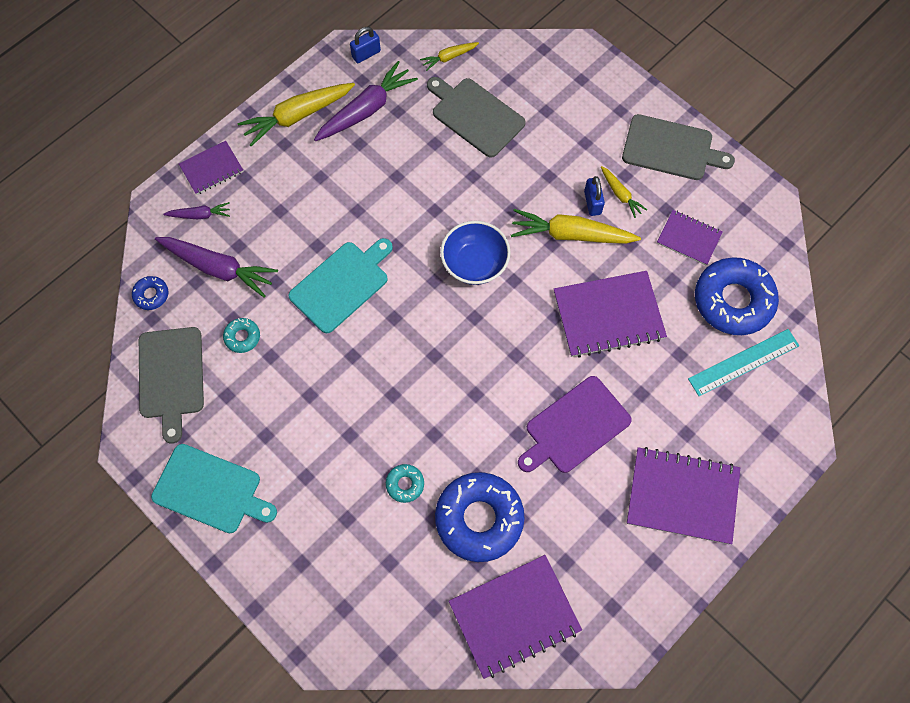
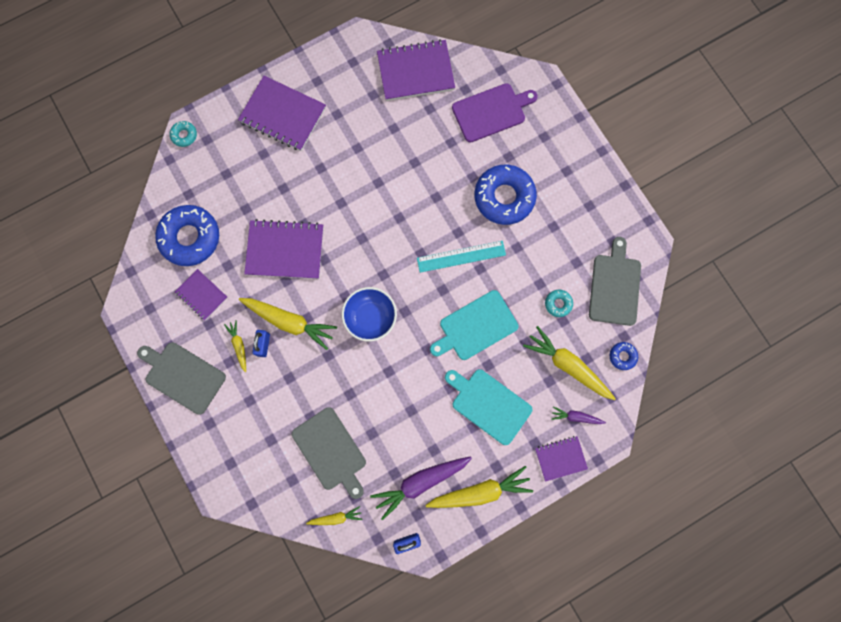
camera: 165 degrees left, 10 degrees up
(210, 490) = (597, 198): turquoise cutting board -> turquoise cutting board (489, 404)
(218, 268) = (568, 365): purple carrot -> yellow carrot
(405, 484) = (464, 169): turquoise donut -> turquoise donut (184, 135)
(479, 519) = (421, 134): blue donut -> blue donut (504, 197)
(575, 427) = (337, 177): purple cutting board -> purple cutting board (491, 112)
(743, 362) = (203, 191): turquoise ruler -> turquoise ruler (461, 256)

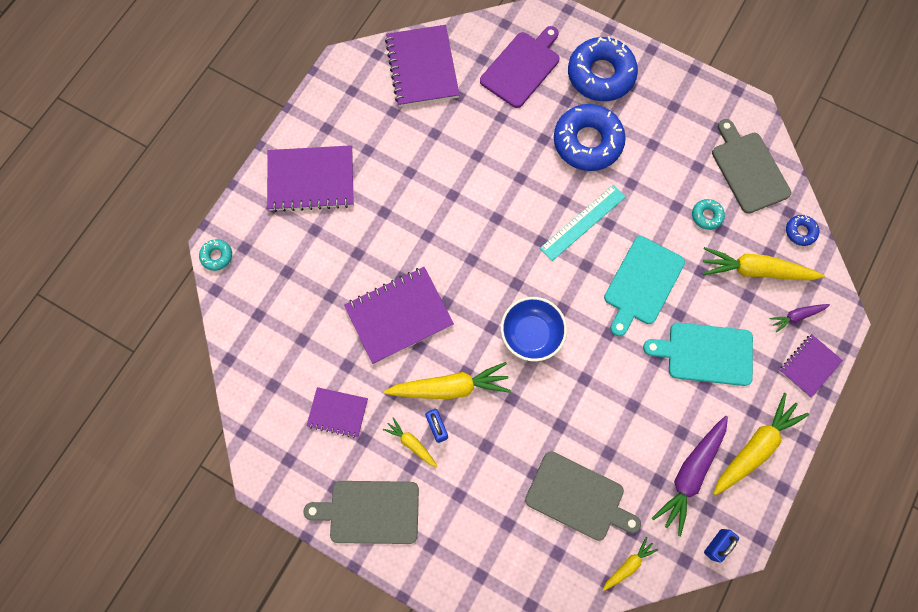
camera: 30 degrees left, 5 degrees down
(190, 238) = (288, 359): blue donut -> blue donut (600, 75)
(415, 72) = (422, 67): purple notebook -> purple notebook turned 60 degrees counterclockwise

